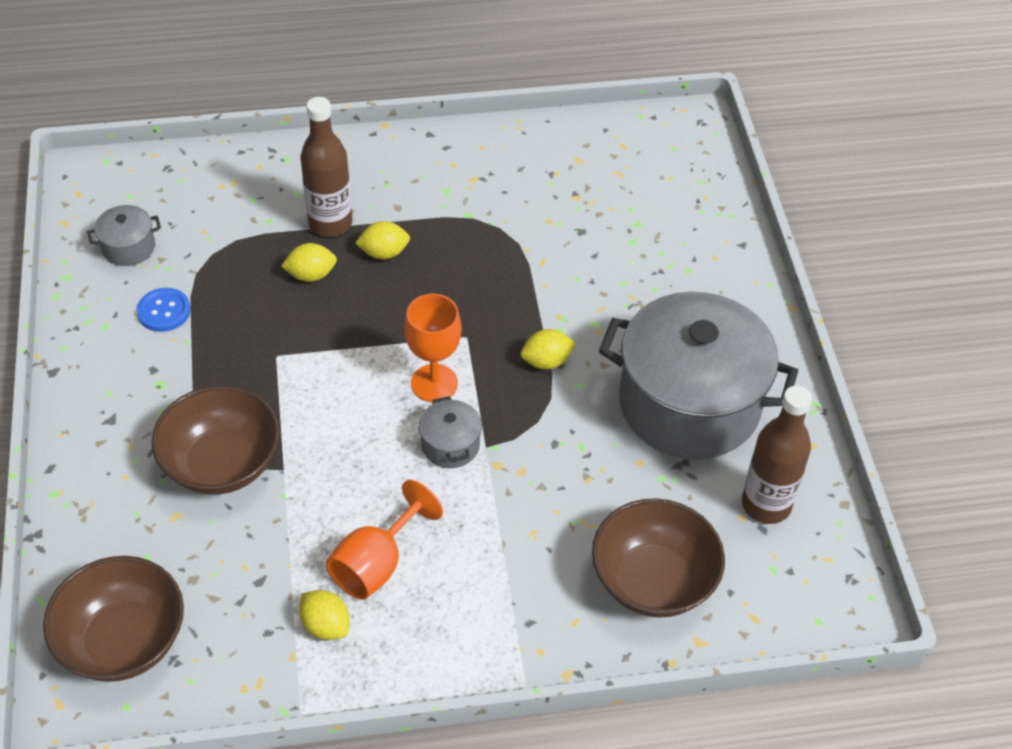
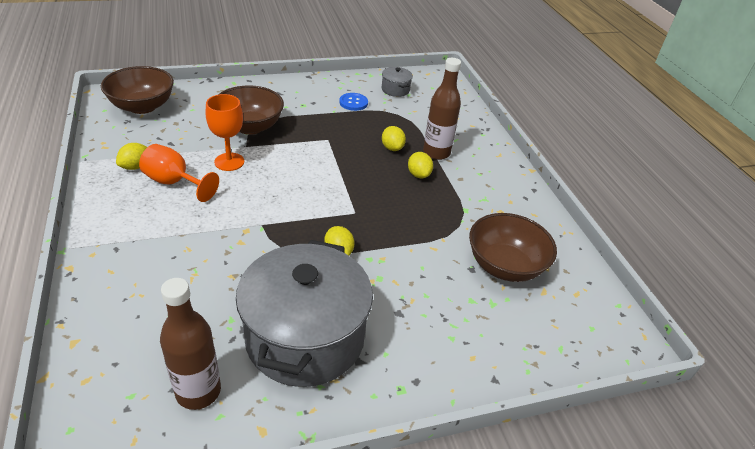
camera: 80 degrees right, 10 degrees down
(434, 383) = (313, 200): orange goblet -> orange goblet (229, 162)
(450, 445) = (262, 209): grey pot -> none
(653, 581) = (135, 314): brown bowl -> brown bowl (505, 266)

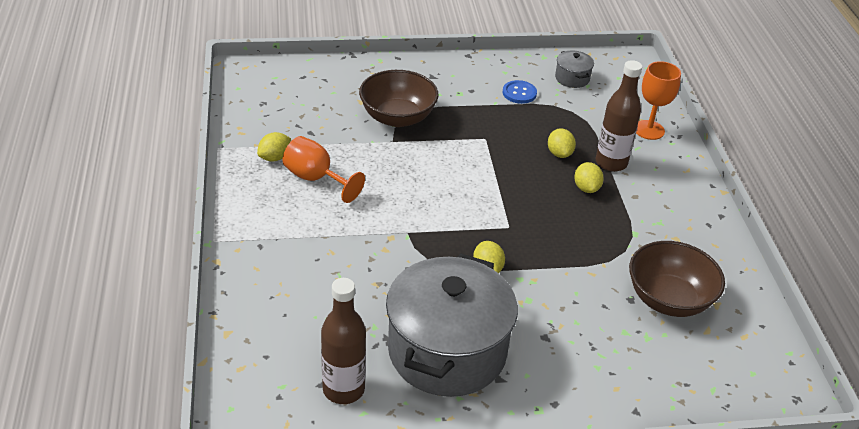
camera: 10 degrees right, 0 degrees up
(142, 106) = (278, 86): brown bowl -> none
(229, 162) = (374, 159): orange goblet -> orange goblet (649, 130)

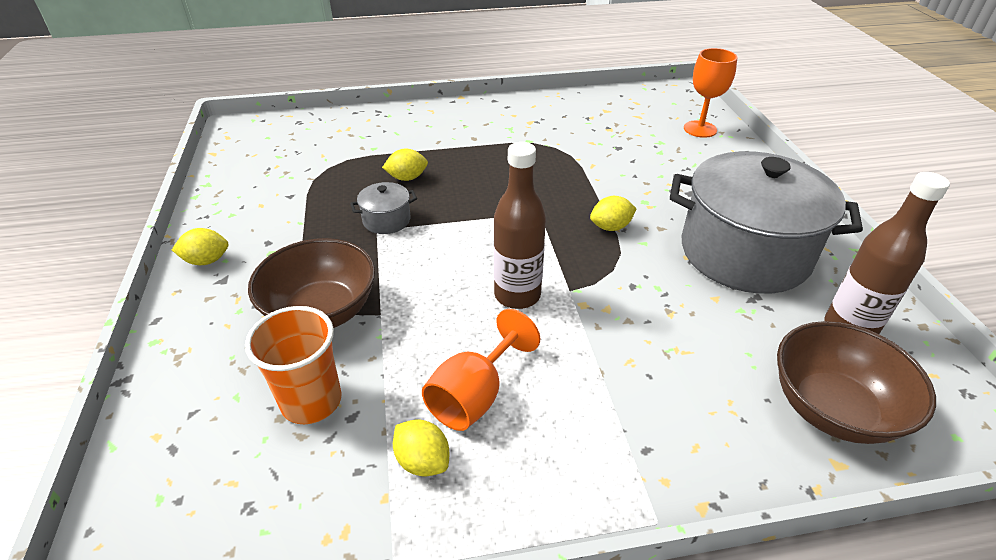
camera: 90 degrees left, 0 degrees up
(324, 118) = (311, 401): none -> orange cup
(519, 93) = (283, 203): blue button -> none
(572, 78) = (261, 165): grey pot -> grey pot (386, 220)
(586, 188) = (465, 163): yellow lemon -> yellow lemon (206, 261)
(611, 163) = (422, 148): brown bottle -> brown bottle (517, 295)
(649, 130) = (367, 125): orange goblet -> orange goblet (700, 129)
(668, 299) = (610, 130): brown bowl -> brown bowl (832, 408)

